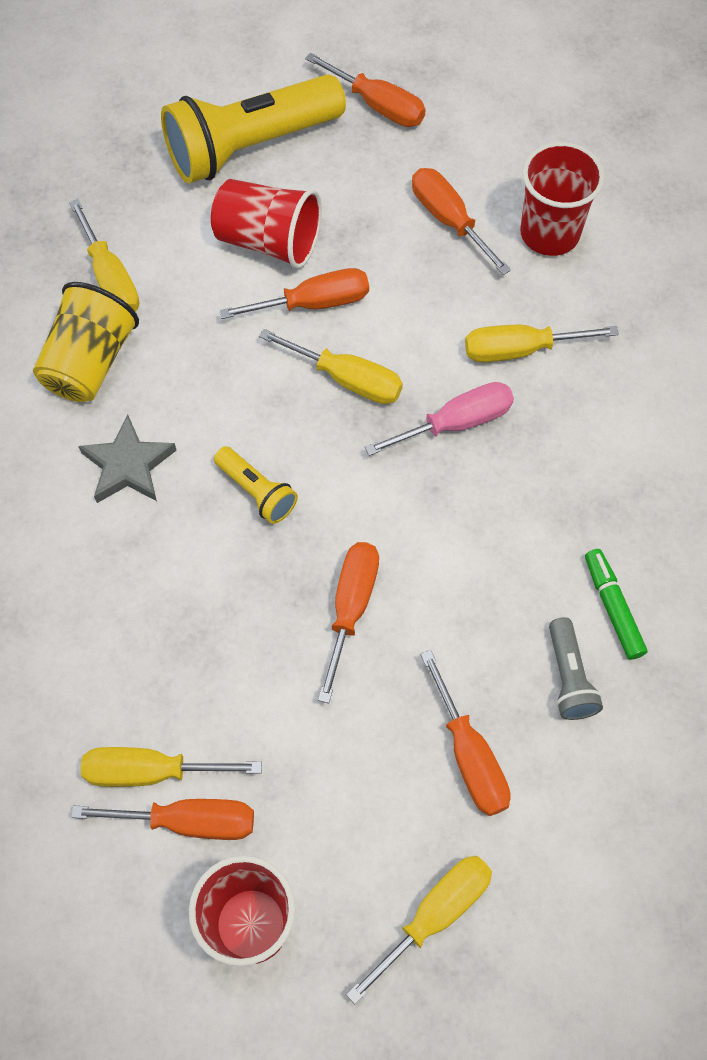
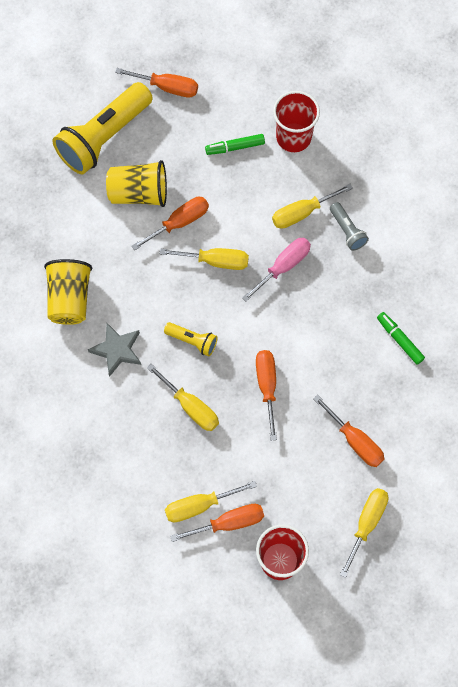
camera: 20 degrees left, 5 degrees up
(111, 279) = (59, 245): yellow screwdriver -> yellow screwdriver (191, 407)
(268, 241) = (139, 193): red cup -> yellow cup
(449, 220) = (235, 147): orange screwdriver -> green marker
(569, 677) = (390, 384): grey flashlight -> grey flashlight (347, 231)

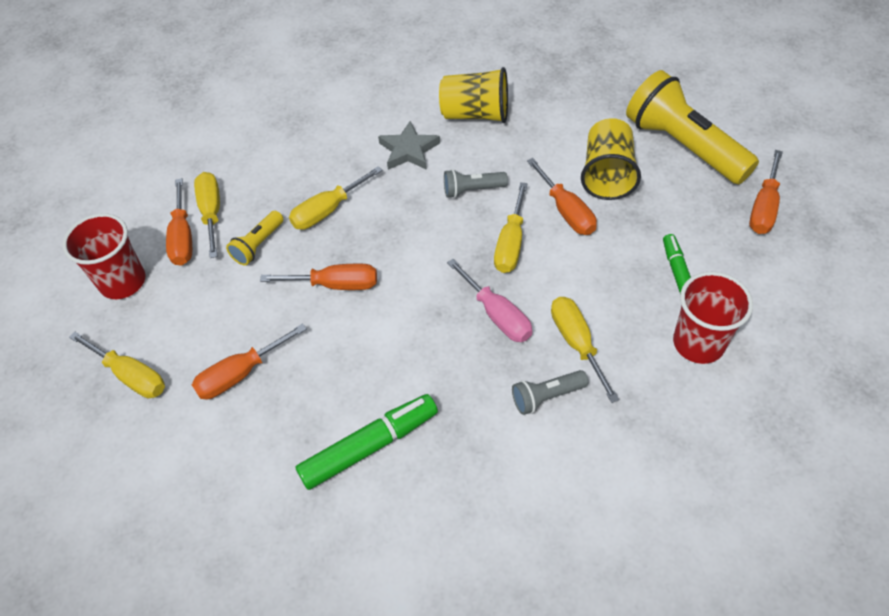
camera: 100 degrees right, 15 degrees down
(161, 294) = (472, 190): none -> grey flashlight
(192, 341) = (408, 216): yellow flashlight -> yellow flashlight (258, 245)
(399, 340) = (369, 446): green marker -> green marker, size x1.63

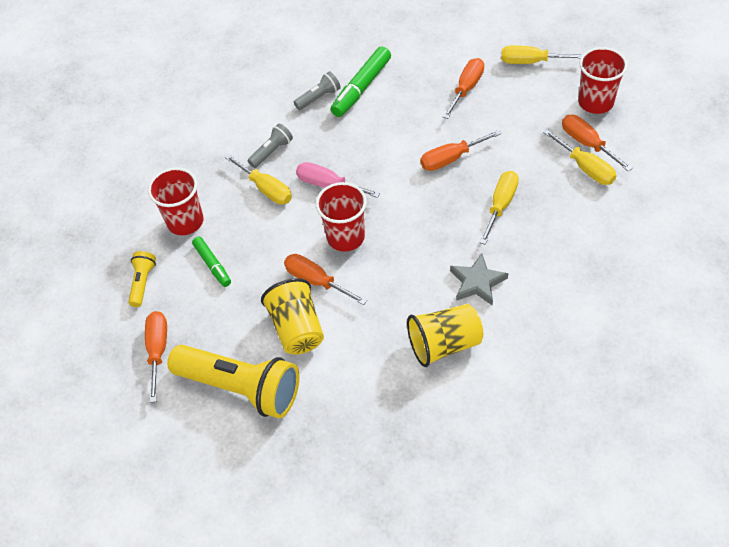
camera: 155 degrees right, 0 degrees up
(258, 245) = (528, 161): yellow flashlight -> yellow flashlight (143, 283)
(472, 190) = (400, 268): grey flashlight -> grey flashlight (319, 97)
(510, 243) = (345, 237): yellow screwdriver -> red cup

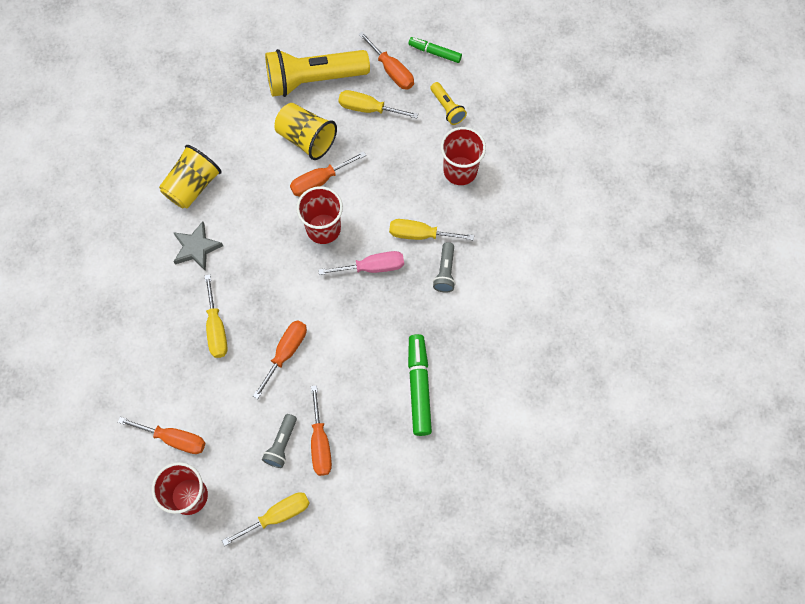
camera: 140 degrees right, 15 degrees up
(212, 265) = (408, 149): green marker -> green marker (435, 52)
(316, 281) = (319, 181): orange screwdriver -> orange screwdriver turned 150 degrees clockwise
(319, 97) = (450, 353): grey flashlight -> grey flashlight (281, 444)
(585, 168) = (163, 409): yellow screwdriver -> yellow screwdriver (368, 108)

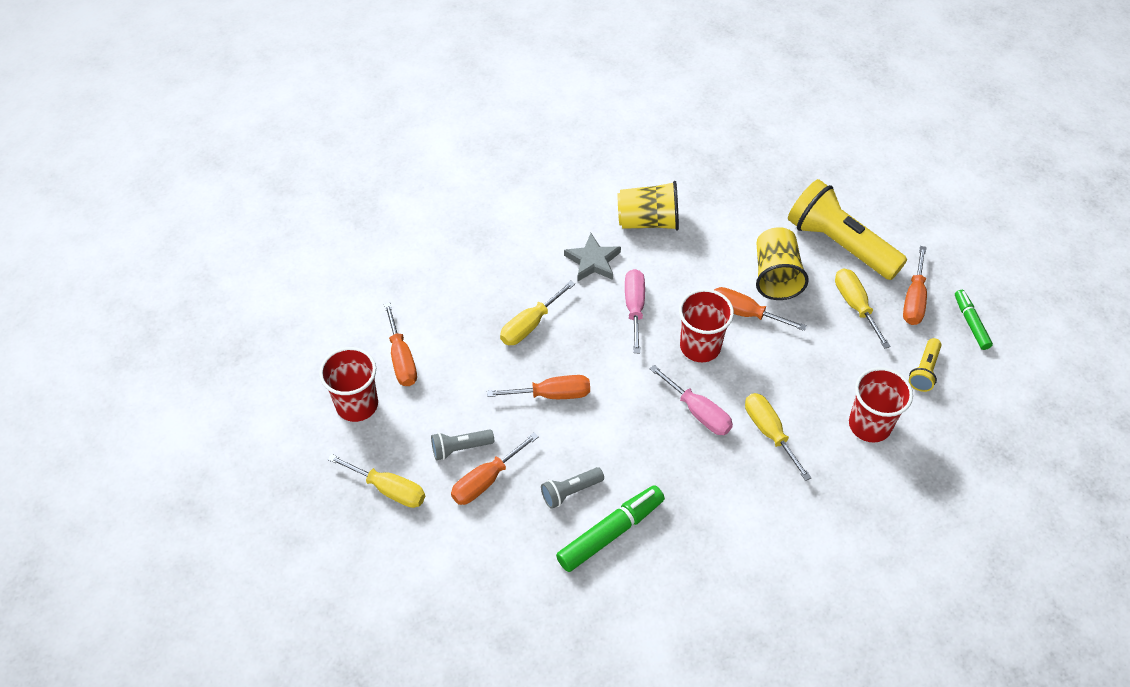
camera: 55 degrees right, 15 degrees down
(258, 248) = (634, 307): none -> pink screwdriver
(445, 272) = (750, 480): grey flashlight -> grey flashlight (570, 491)

